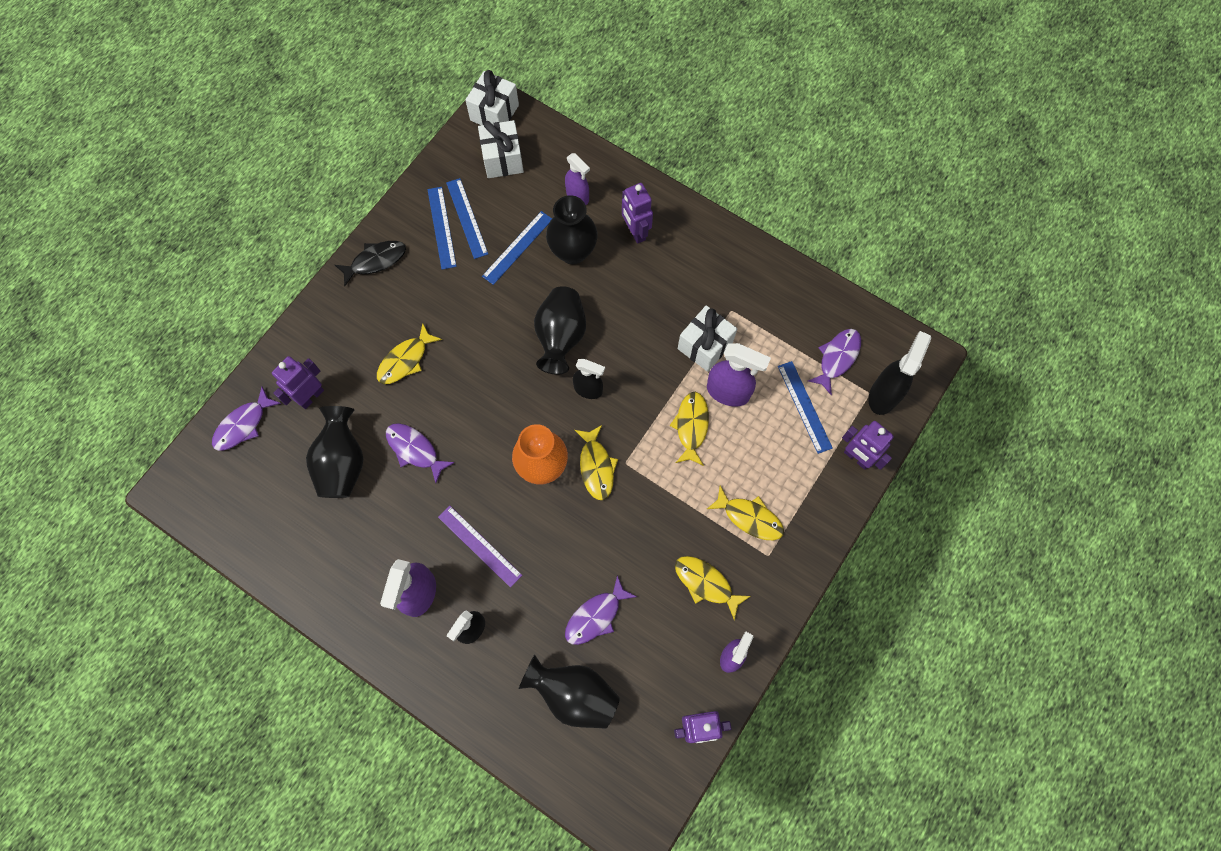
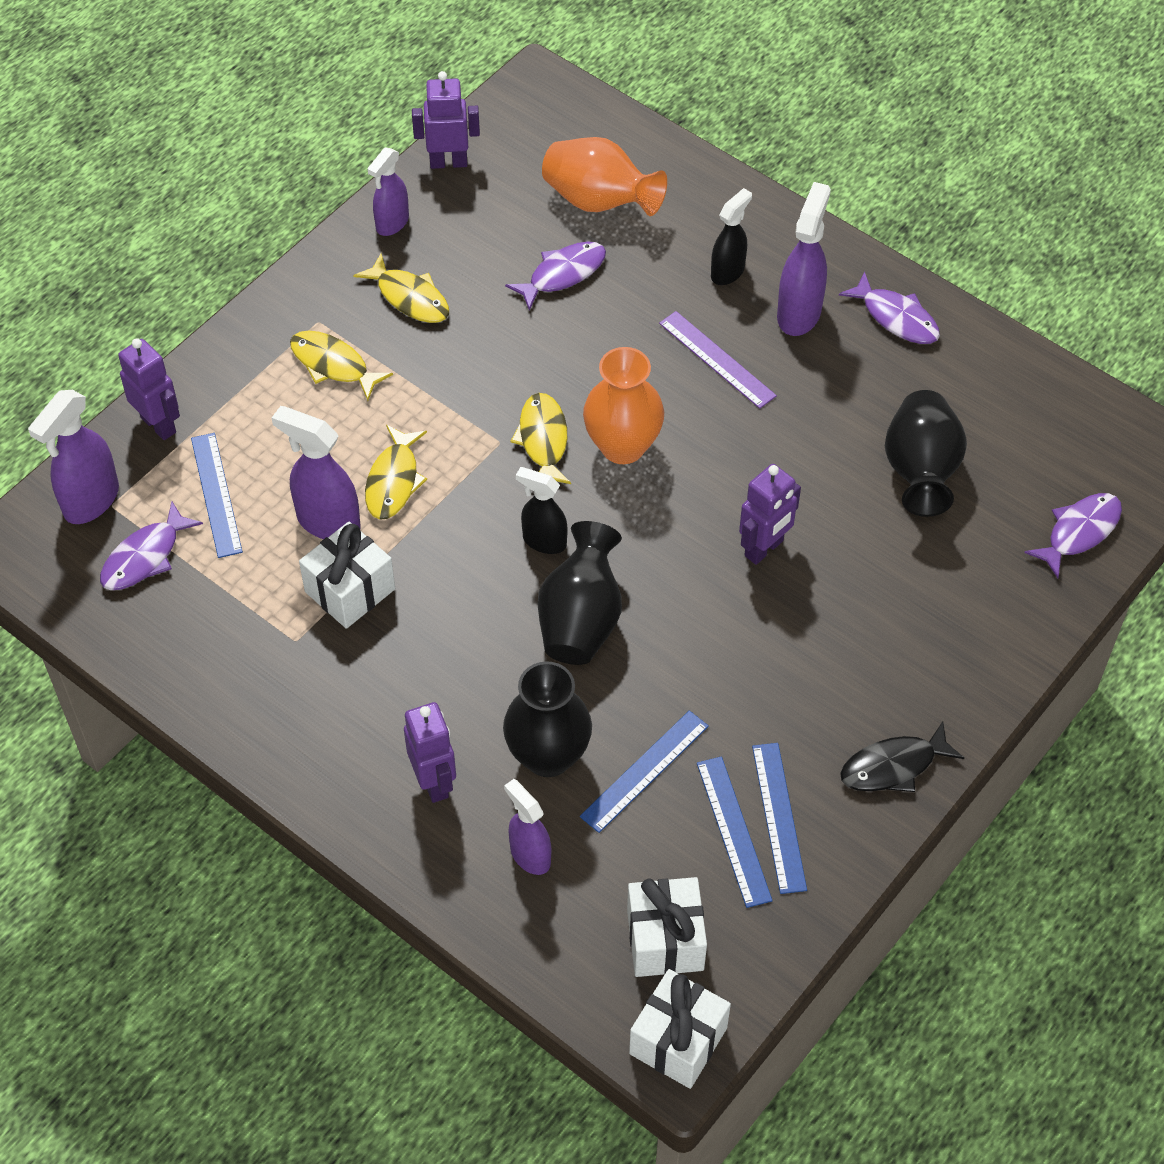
camera: 175 degrees left, 15 degrees down
(311, 396) = (980, 564): purple robot -> purple robot (764, 549)
(405, 360) = (833, 605): yellow fish -> none
(415, 450) = (812, 480): purple fish -> purple fish (896, 317)
(574, 694) = (599, 201): black vase -> orange vase
(883, 395) = (90, 501): black spray bottle -> purple spray bottle

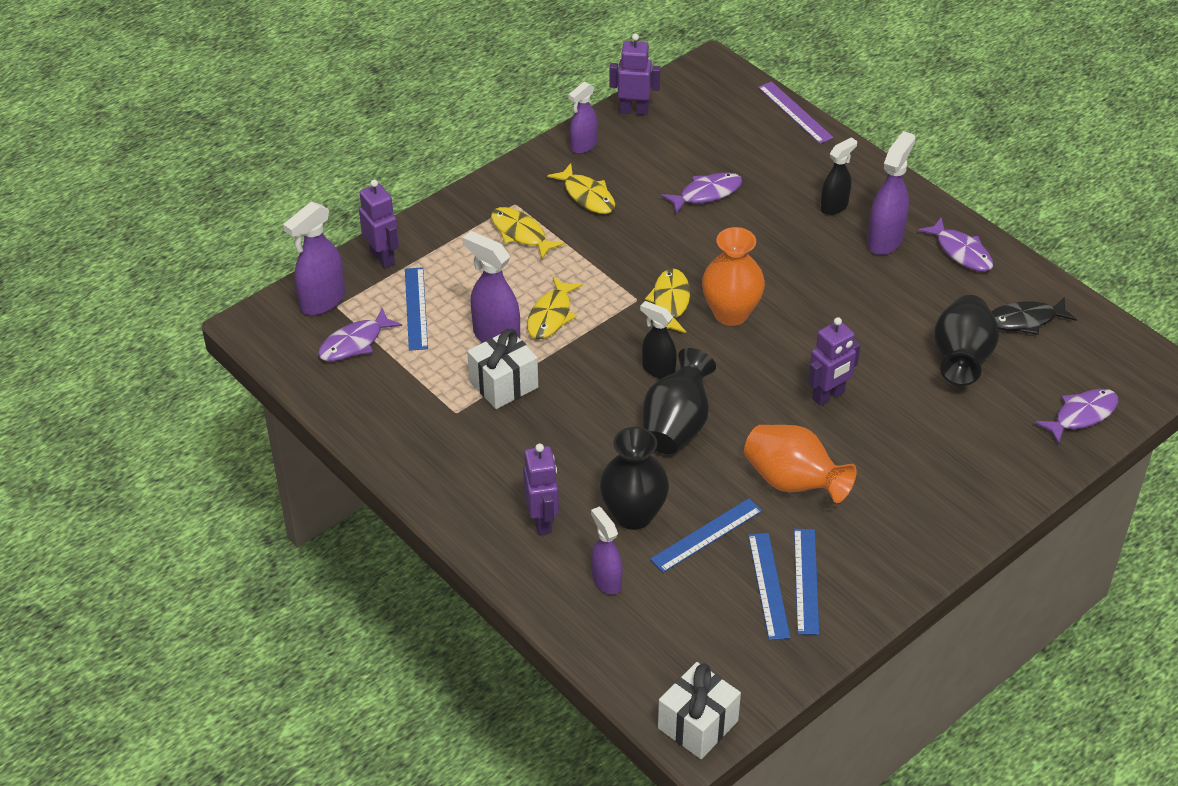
camera: 10 degrees right, 10 degrees down
(599, 201) = (744, 149): orange vase -> orange vase (793, 482)
(665, 940) = (700, 653): white gift -> none
(717, 359) = (815, 264): purple ruler -> purple ruler (795, 112)
(893, 766) = (903, 558): black fish -> black fish (1025, 320)

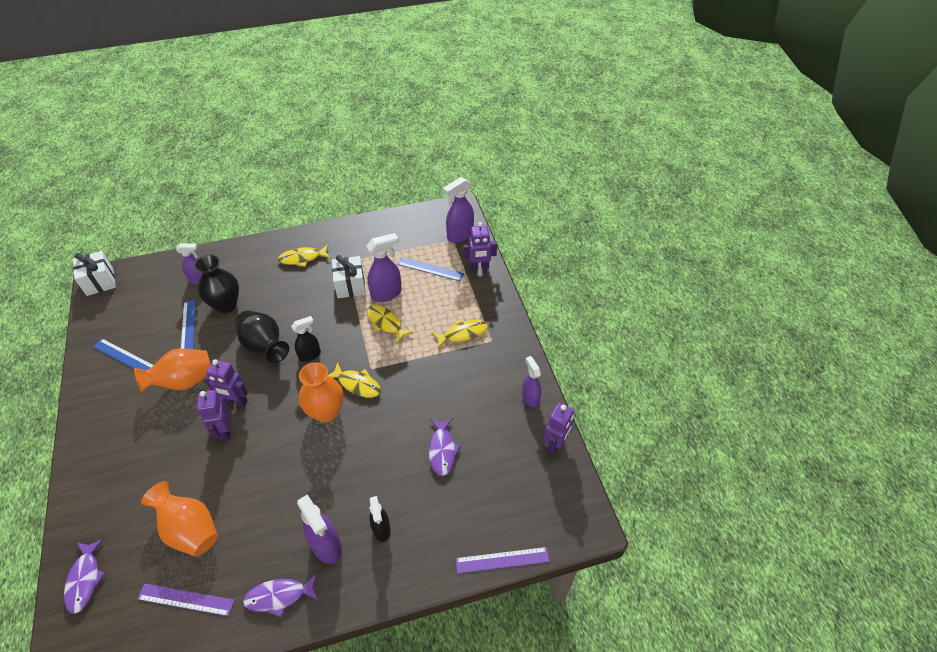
camera: 115 degrees right, 5 degrees up
(322, 301) = (459, 235): purple spray bottle -> purple spray bottle turned 105 degrees counterclockwise
(355, 343) = (421, 239): purple fish -> none
(542, 521) = (253, 270): purple robot -> purple robot (236, 401)
(587, 196) = (478, 380): yellow fish -> yellow fish (302, 258)
(769, 585) = (137, 340): blue ruler -> none
(961, 358) = (190, 529): black vase -> orange vase
(1025, 320) = (186, 599): black fish -> purple ruler

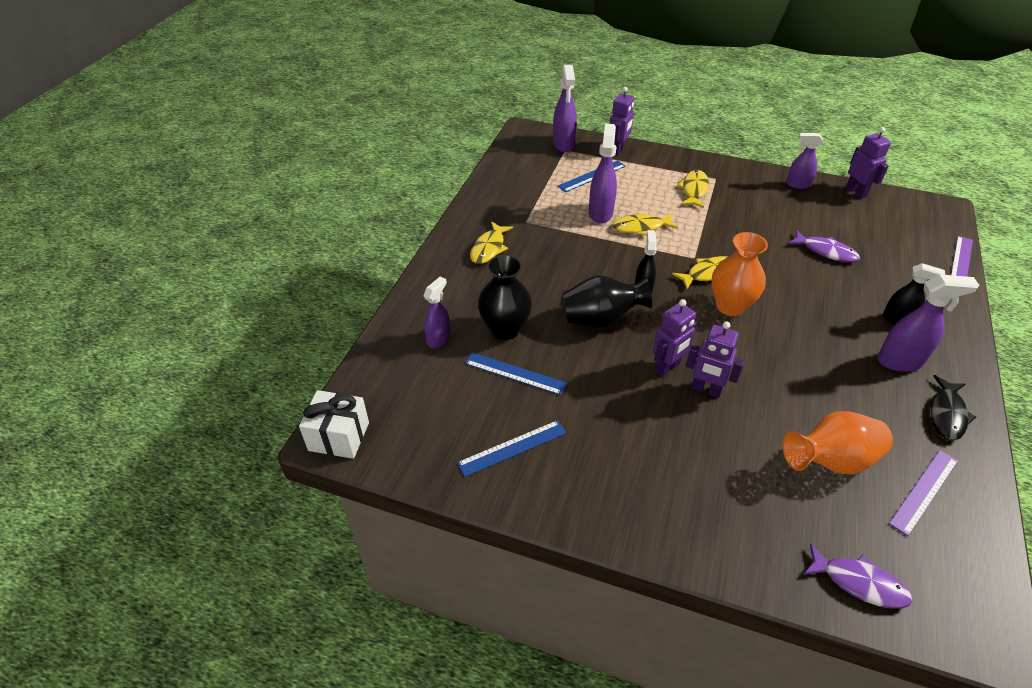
camera: 55 degrees left, 5 degrees down
(184, 381) = (602, 402): orange vase -> none
(279, 596) = (947, 414): purple fish -> black fish
(350, 285) = (565, 231): white gift -> none

